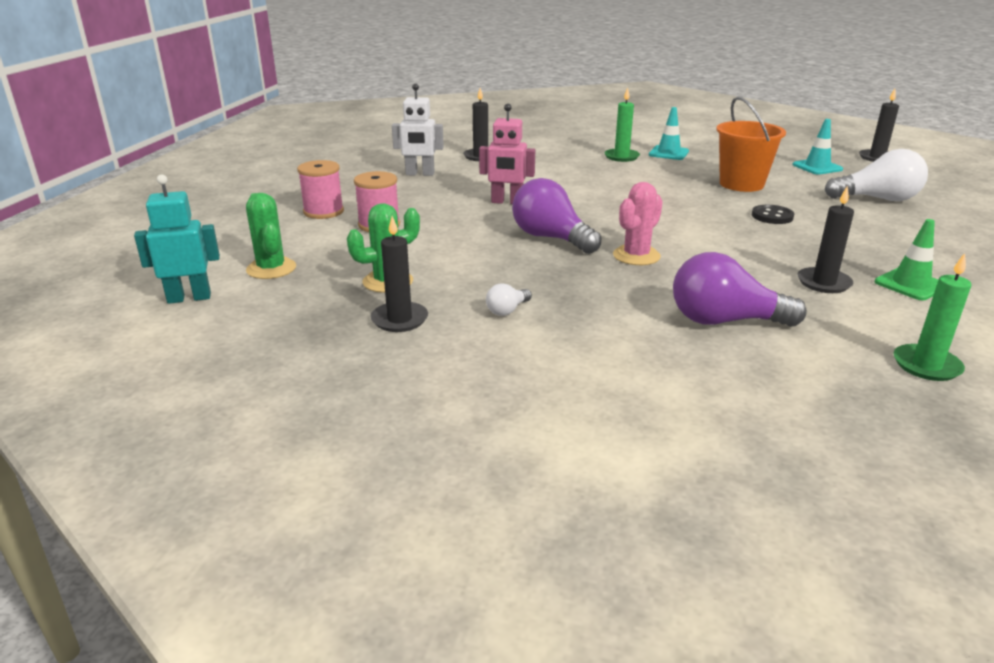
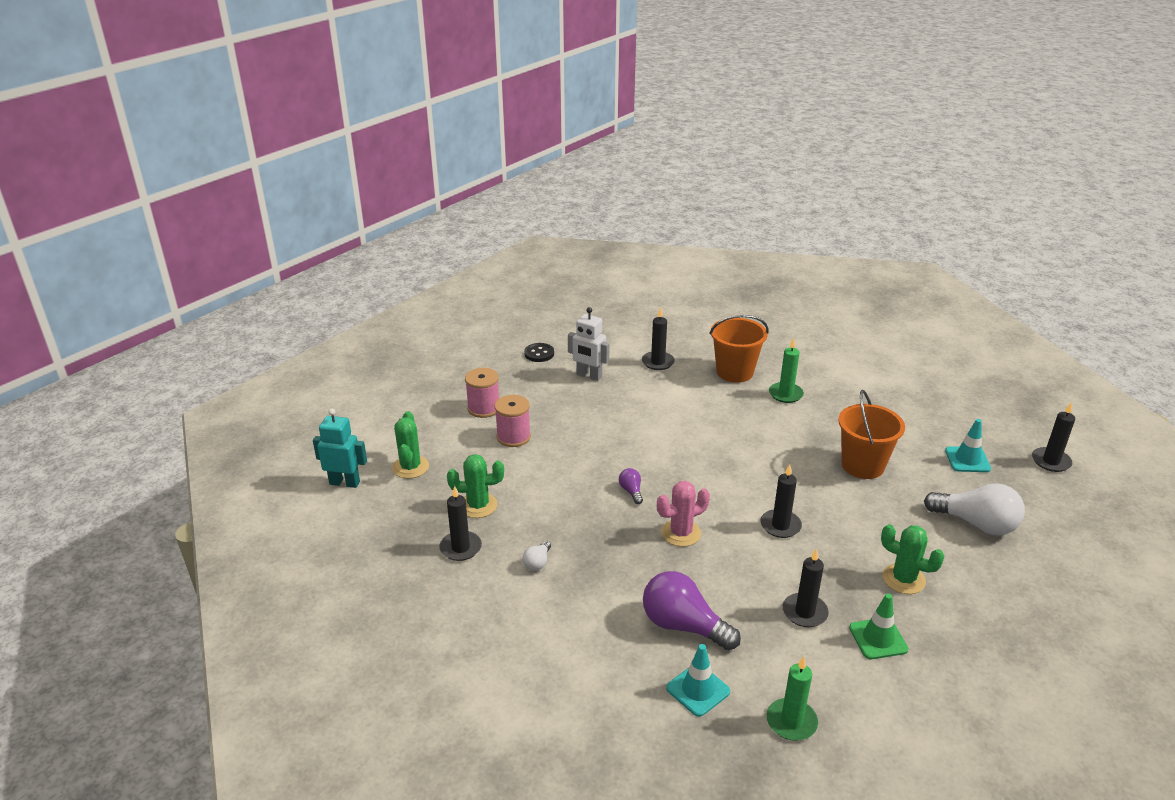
camera: 25 degrees right, 5 degrees up
(507, 202) = (632, 434): pink robot -> none
(507, 310) = (537, 562): white light bulb -> white light bulb turned 45 degrees counterclockwise
(551, 238) = (631, 491): purple light bulb -> purple light bulb, size x0.46
(560, 152) = (734, 372): none -> orange bucket
(668, 153) = (836, 400): turquoise traffic cone -> turquoise traffic cone (698, 690)
(722, 232) = (780, 525): none -> black candle
(772, 216) = (846, 518): black button -> black button (539, 354)
(873, 242) = (903, 579): none -> green cactus

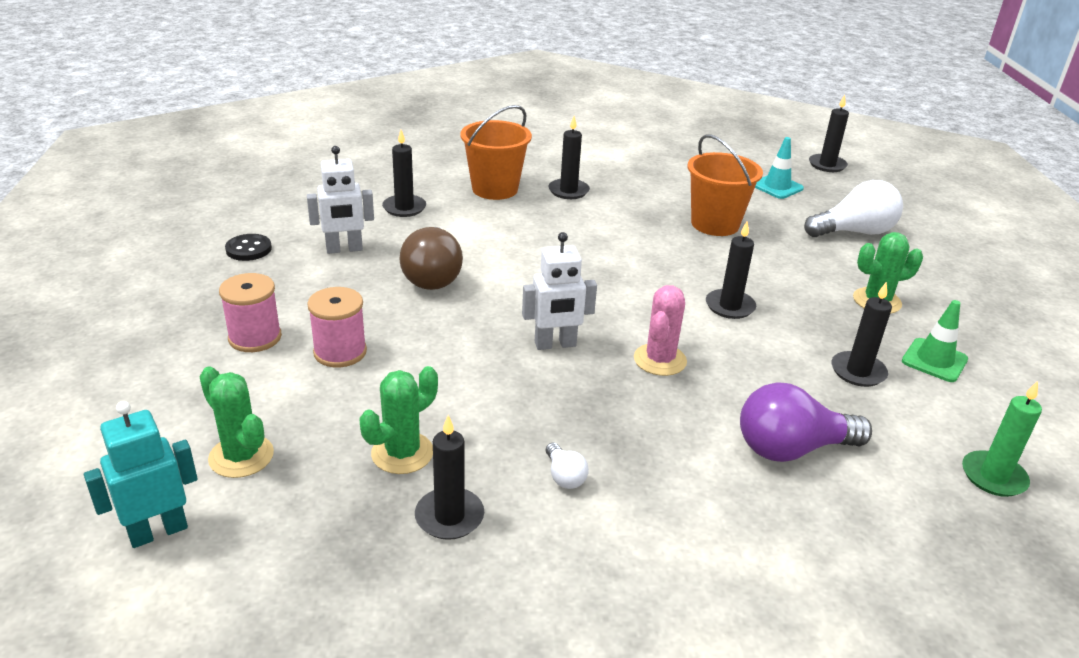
camera: 45 degrees left, 0 degrees up
(617, 415) = (432, 276): none -> brown light bulb
(631, 491) = (555, 344): purple light bulb -> white robot
(698, 690) = (893, 503): turquoise traffic cone -> none
(785, 394) = (568, 191): green candle -> black candle

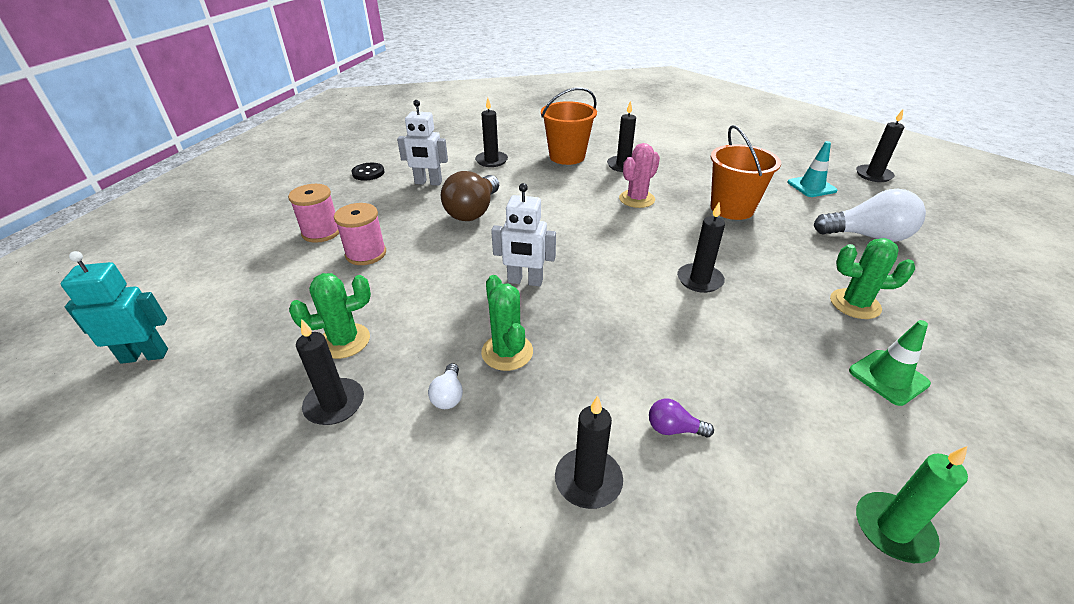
camera: 25 degrees right, 5 degrees up
(241, 456) = (240, 314): green cactus -> green cactus (507, 352)
(660, 360) = (603, 313): pink cactus -> pink cactus (637, 199)
(791, 449) = (674, 429): purple light bulb -> purple light bulb, size x0.46
(858, 371) = (793, 369): black candle -> black candle (588, 480)

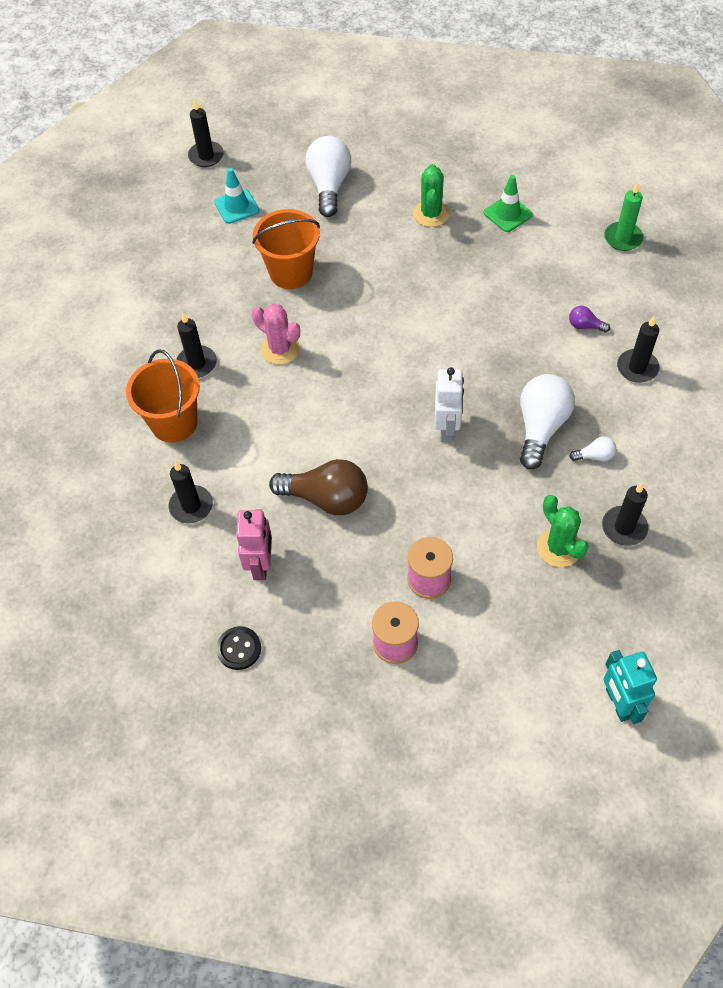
camera: 95 degrees left, 20 degrees up
(428, 183) = (261, 565): white robot -> pink robot
(507, 352) = (540, 427): green cactus -> white light bulb
(674, 429) = (585, 326): purple light bulb -> purple light bulb turned 105 degrees clockwise
(699, 280) = (419, 304): black candle -> none

